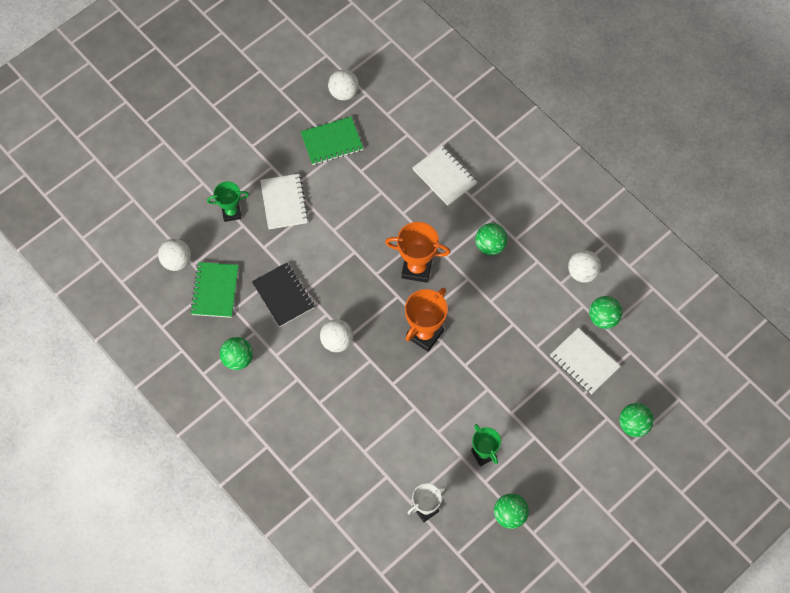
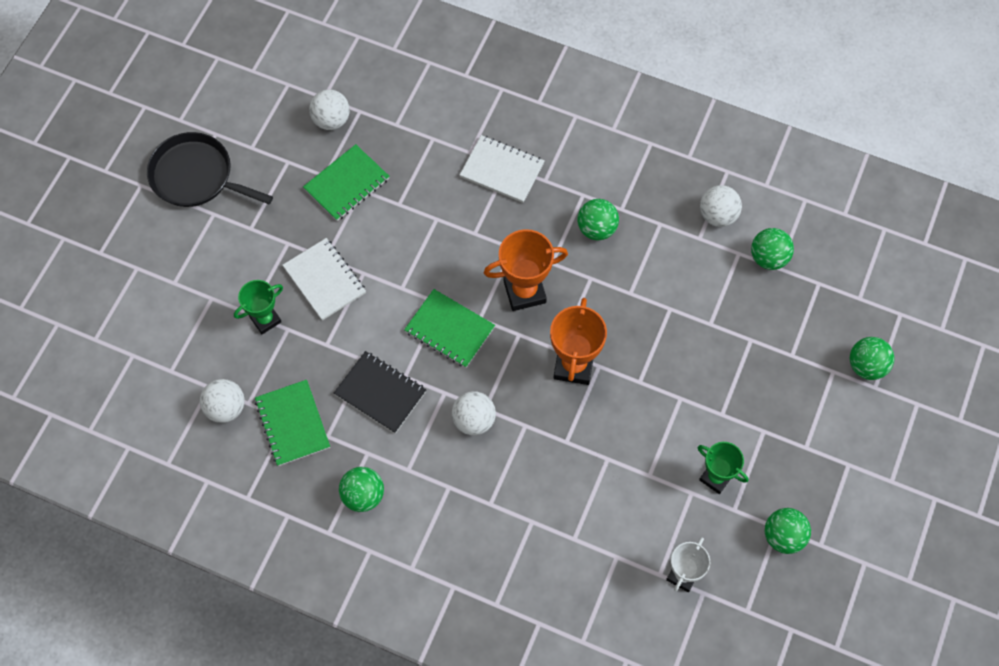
camera: 25 degrees left, 0 degrees up
(233, 95) = (196, 176): none -> black pan
(351, 272) = (449, 330): none -> green notebook
(584, 362) = (773, 317): white notebook -> none

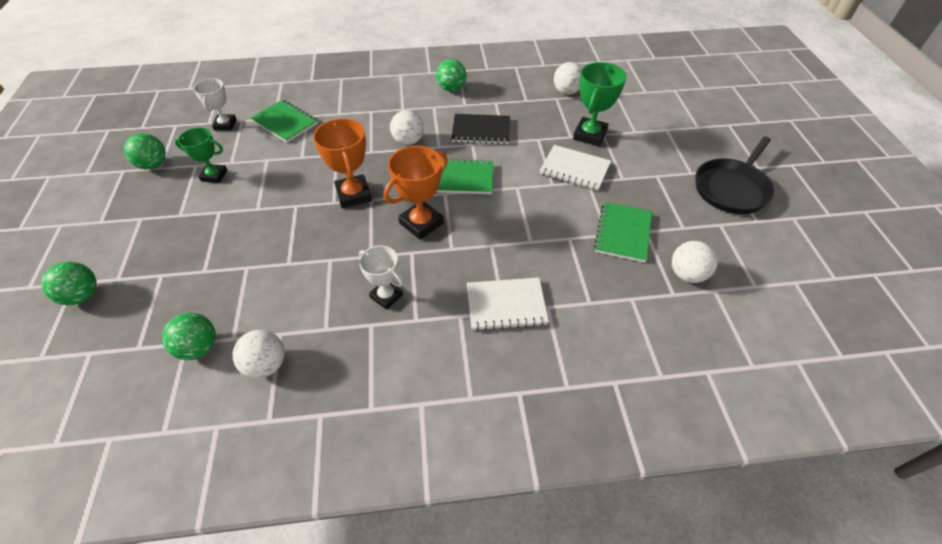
camera: 150 degrees right, 15 degrees down
(196, 176) = (732, 188): black pan -> black pan turned 135 degrees clockwise
(265, 319) = (589, 135): green trophy -> green trophy, size x1.51
(292, 424) = (521, 100): green notebook -> green notebook (285, 122)
(596, 229) = (386, 296): green ball -> white trophy

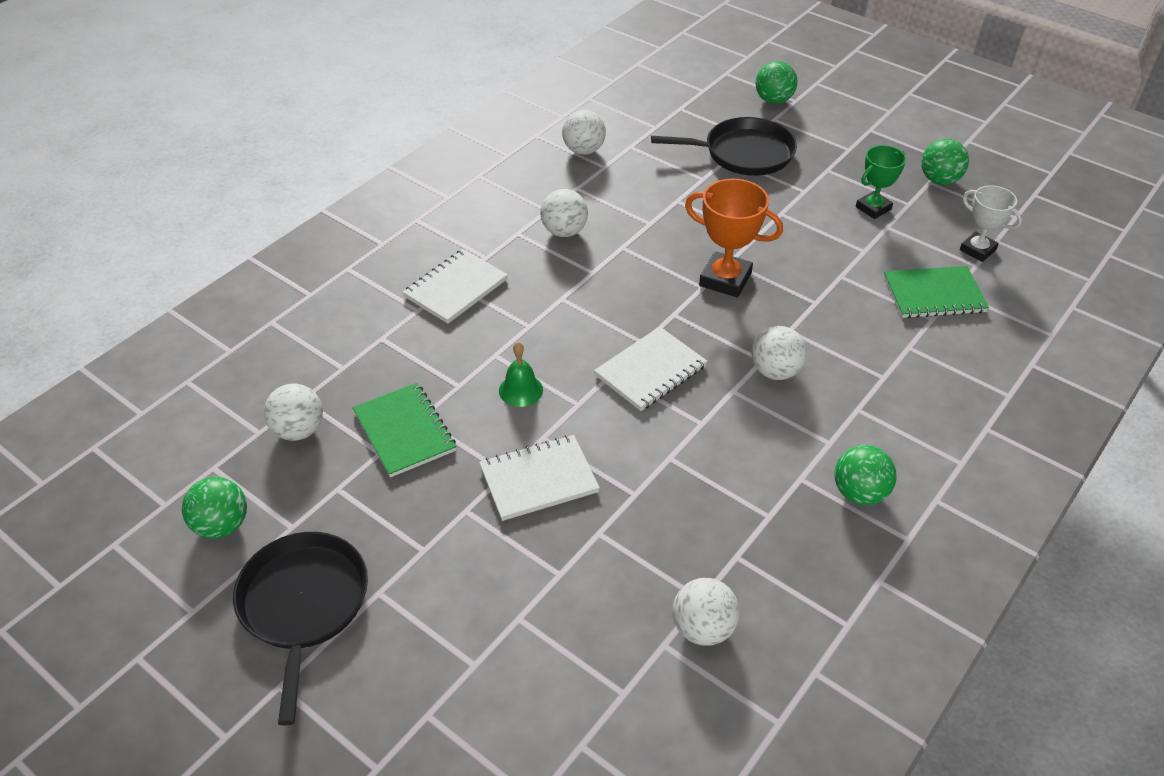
camera: 135 degrees right, 5 degrees down
(190, 266) = (743, 153): none -> black pan
(199, 348) = (643, 130): green ball -> green ball (222, 525)
(386, 296) = (564, 231): white trophy -> white ball
(421, 223) = (621, 299): orange trophy -> none
(462, 178) = (650, 371): green notebook -> white notebook
(481, 131) = (719, 450): black notebook -> none
(538, 213) = (521, 390): none -> green bell
(589, 135) = (576, 556): green trophy -> none

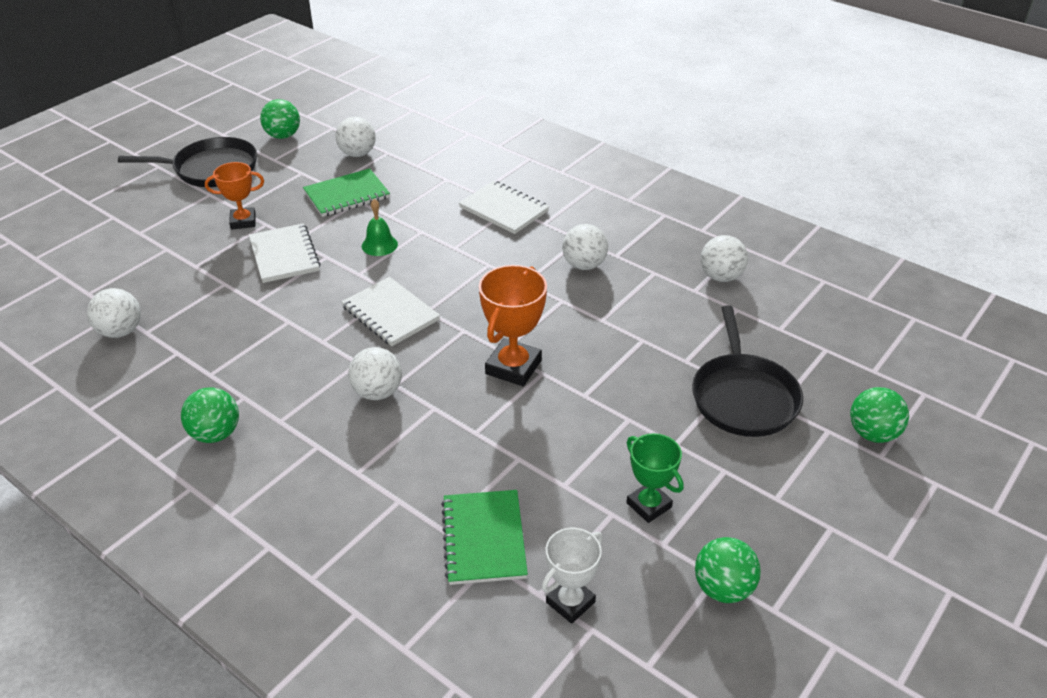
camera: 90 degrees right, 5 degrees down
(457, 537) = (243, 221): none -> orange trophy

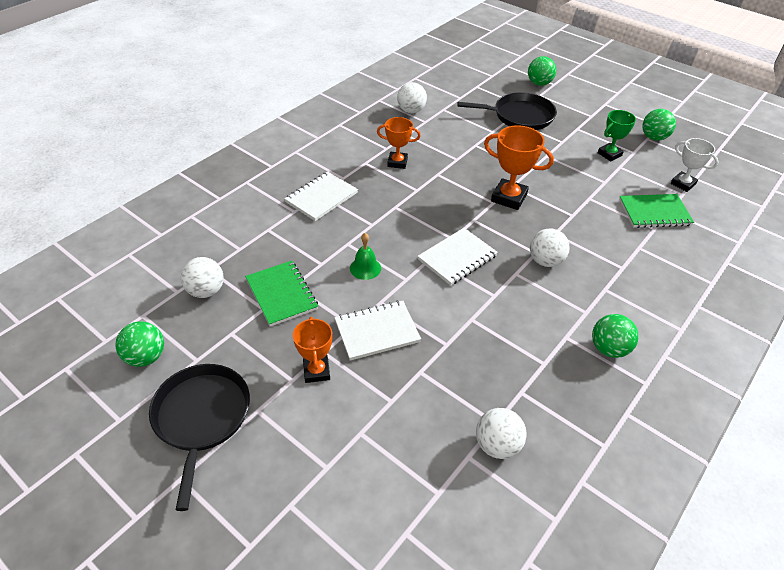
camera: 90 degrees left, 5 degrees up
(584, 265) = (397, 162): white ball -> orange trophy

